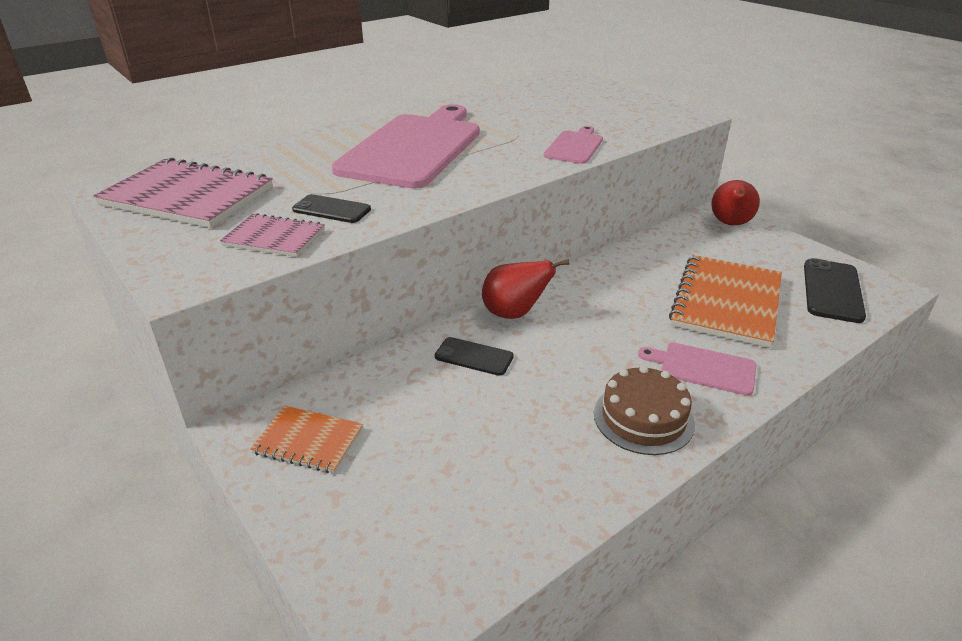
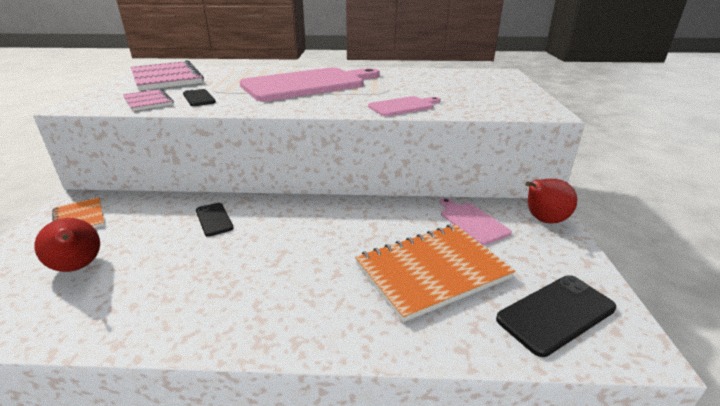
camera: 40 degrees right, 5 degrees down
(514, 313) = (278, 208): red pear -> red pear (78, 267)
(643, 418) = (224, 309): brown cake -> none
(703, 368) = (325, 304): pink cutting board -> pink cutting board (472, 221)

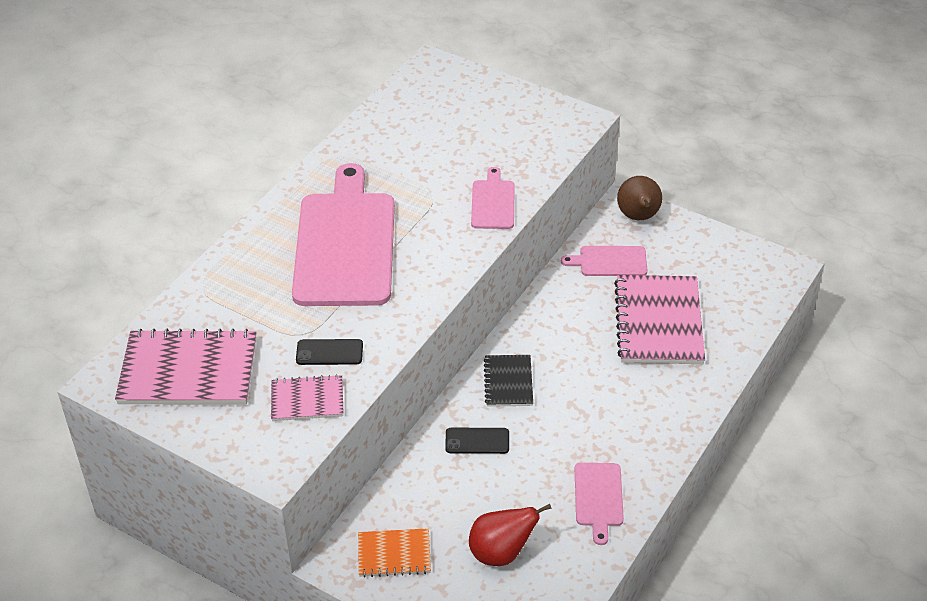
camera: 60 degrees left, 15 degrees up
(161, 305) = (598, 498): none -> pink cutting board
(288, 215) = (508, 382): none -> black notebook
(432, 271) = (658, 322): orange notebook -> pink notebook
(543, 220) = (638, 217): red pear -> brown pear
(556, 313) = (740, 284): black phone -> none

